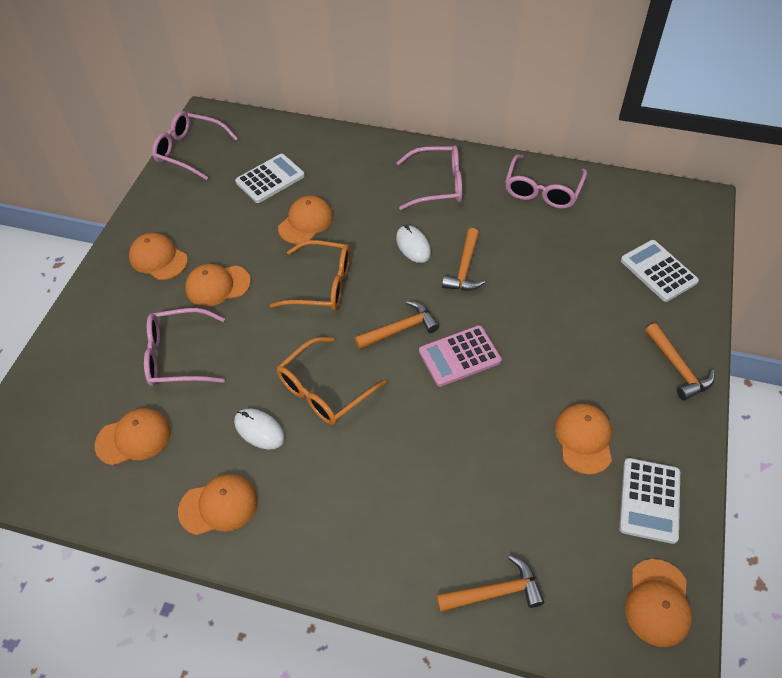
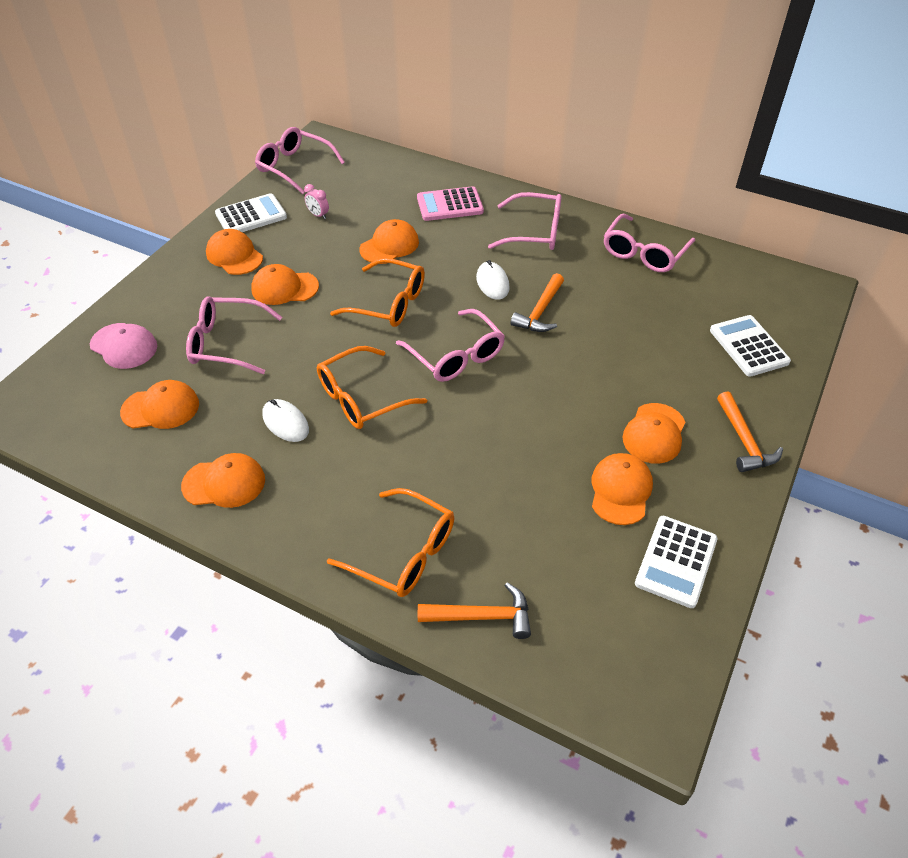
camera: 10 degrees right, 5 degrees down
(77, 377) = (124, 346): none -> pink cap
(228, 200) = (318, 215): none -> pink clock
(270, 179) = (366, 202): white calculator -> white calculator (251, 215)
(400, 329) = (456, 356): orange hammer -> pink glasses
(407, 543) = (404, 553): none -> orange glasses
(459, 356) = (510, 391): pink calculator -> pink calculator (450, 205)
(658, 602) = (656, 661): orange cap -> orange cap (654, 433)

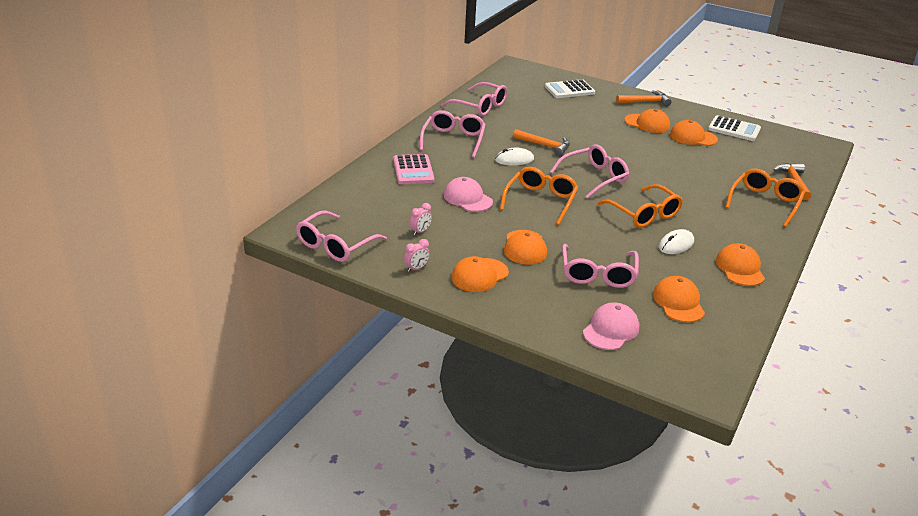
camera: 90 degrees left, 15 degrees down
(251, 215) = (416, 268): white calculator -> pink clock
(389, 245) = (467, 198): orange cap -> pink cap

